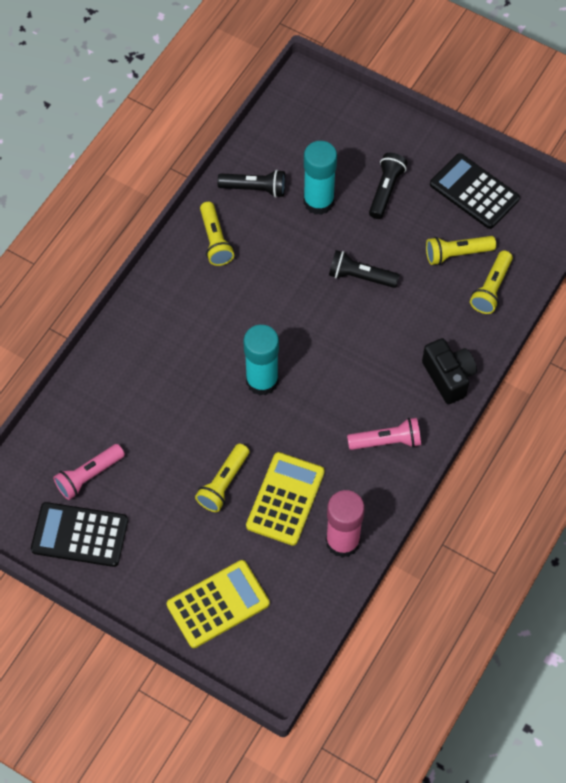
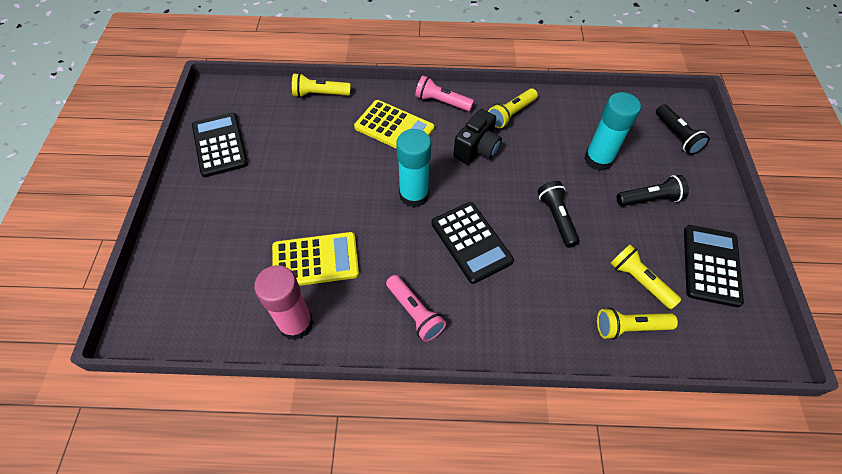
camera: 60 degrees right, 5 degrees down
(89, 476) = (271, 129): pink flashlight -> pink flashlight (442, 102)
(218, 604) = (195, 257): yellow calculator -> yellow calculator (394, 128)
(223, 483) = (307, 211): yellow flashlight -> yellow flashlight (320, 94)
(255, 189) = (573, 117): black flashlight -> black flashlight (676, 136)
(343, 360) = (471, 242): none -> black calculator
(448, 377) = (512, 334): black camera -> black camera (477, 149)

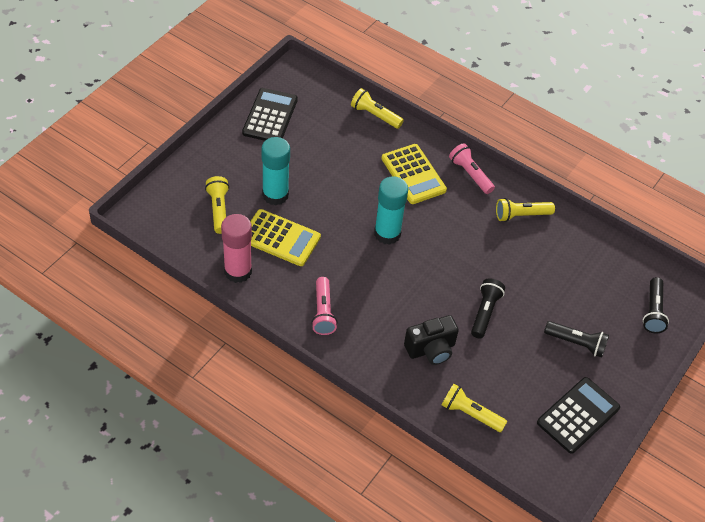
camera: 30 degrees right, 5 degrees down
(471, 242) = (403, 291): black calculator -> none
(477, 149) = (467, 227): black camera -> black camera (431, 349)
(598, 159) = (562, 291): turquoise glue stick -> turquoise glue stick (275, 195)
(639, 281) = (508, 391): yellow flashlight -> yellow flashlight (218, 209)

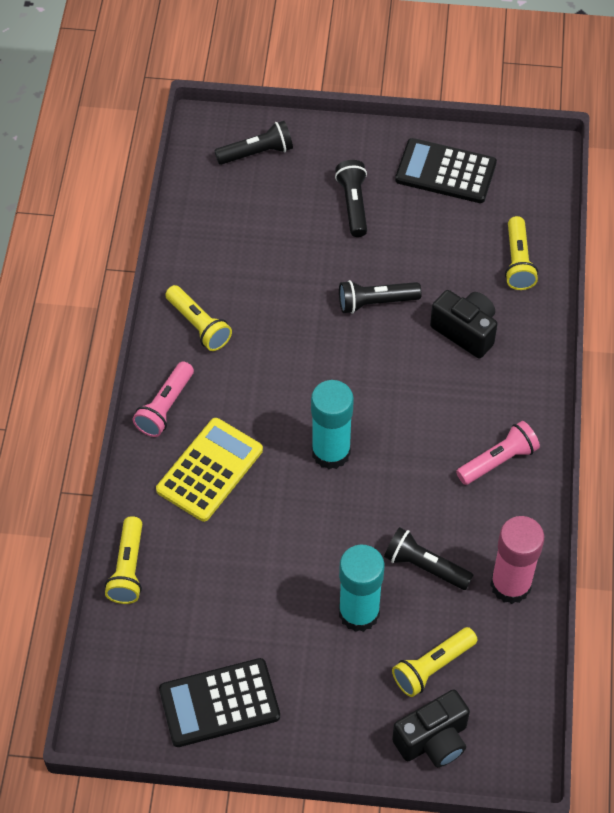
camera: 115 degrees left, 5 degrees up
(179, 188) = (433, 740): none -> black camera
(280, 238) = (425, 566): yellow calculator -> black flashlight

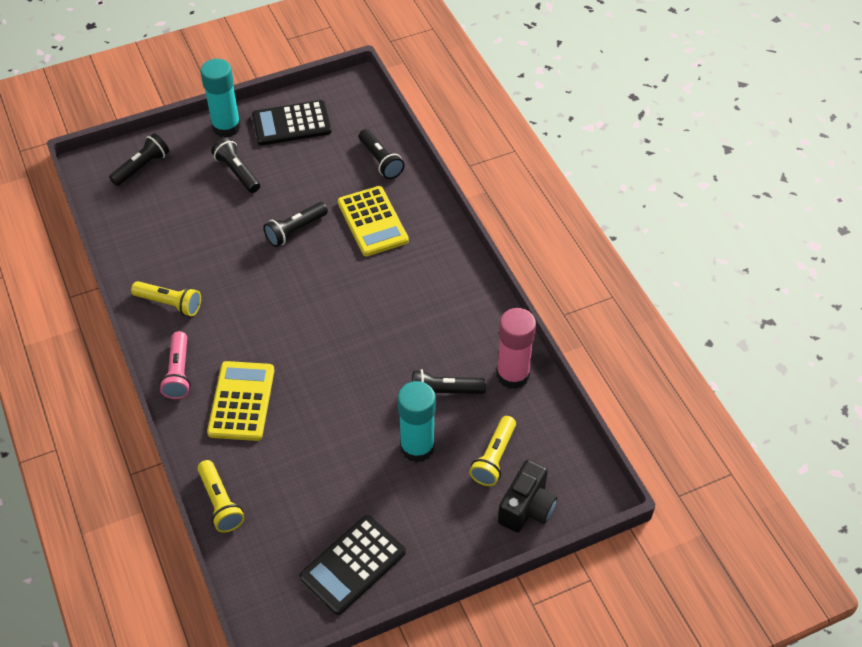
camera: 30 degrees left, 5 degrees down
(331, 452) = (326, 346): turquoise glue stick -> turquoise glue stick (226, 127)
(465, 331) = (372, 222): black camera -> yellow calculator
(498, 461) = (450, 296): pink flashlight -> none
(518, 262) = (380, 161): yellow flashlight -> black flashlight

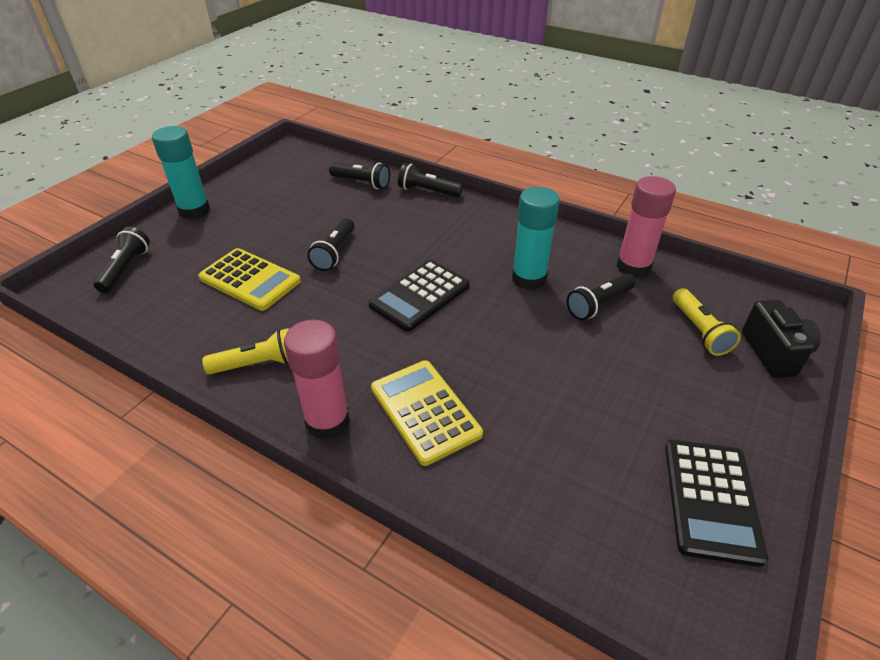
camera: 35 degrees left, 10 degrees down
(178, 372) = (327, 421): pink flashlight -> pink glue stick
(220, 503) = (509, 529): yellow flashlight -> none
(237, 172) = (235, 236): black flashlight -> black flashlight (428, 191)
(291, 124) = (257, 188): black calculator -> black calculator (420, 295)
(372, 222) = (398, 220): yellow calculator -> yellow calculator (250, 280)
(417, 447) = (631, 357): turquoise glue stick -> turquoise glue stick (529, 279)

